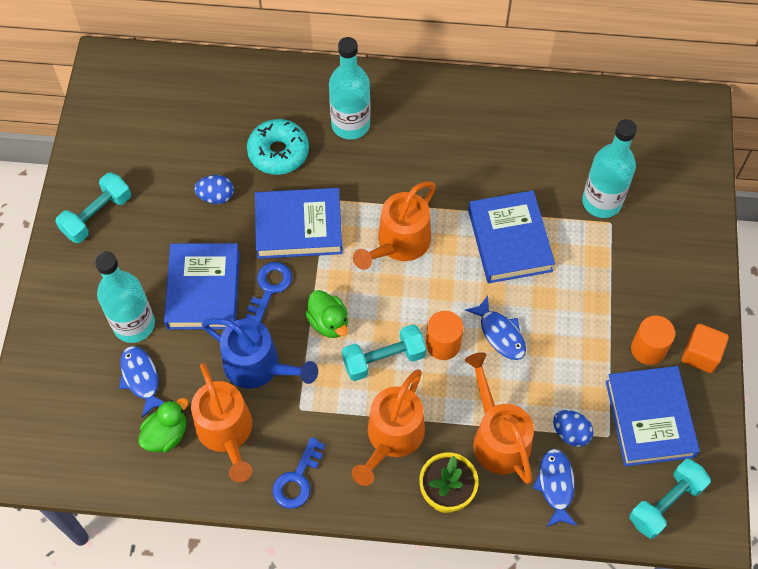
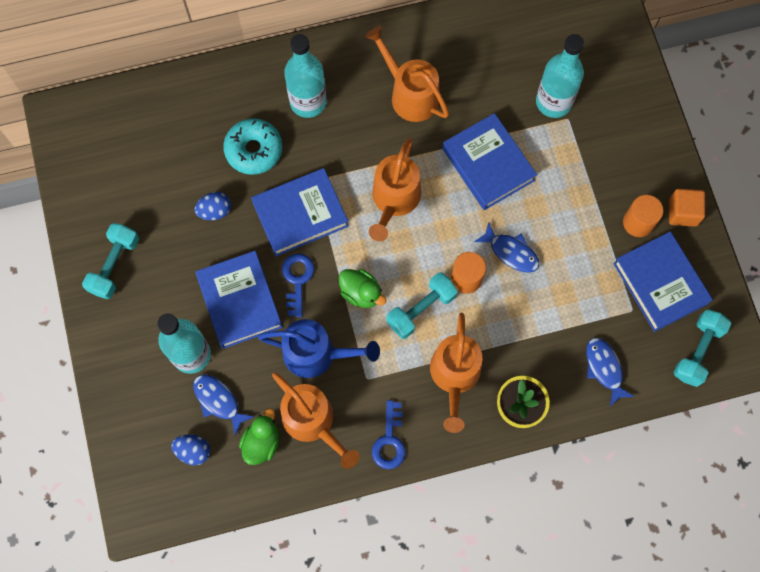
camera: 20 degrees left, 10 degrees up
(497, 437) = (542, 344): orange watering can -> orange watering can (409, 94)
(570, 433) = (600, 319): blue egg -> blue egg (193, 451)

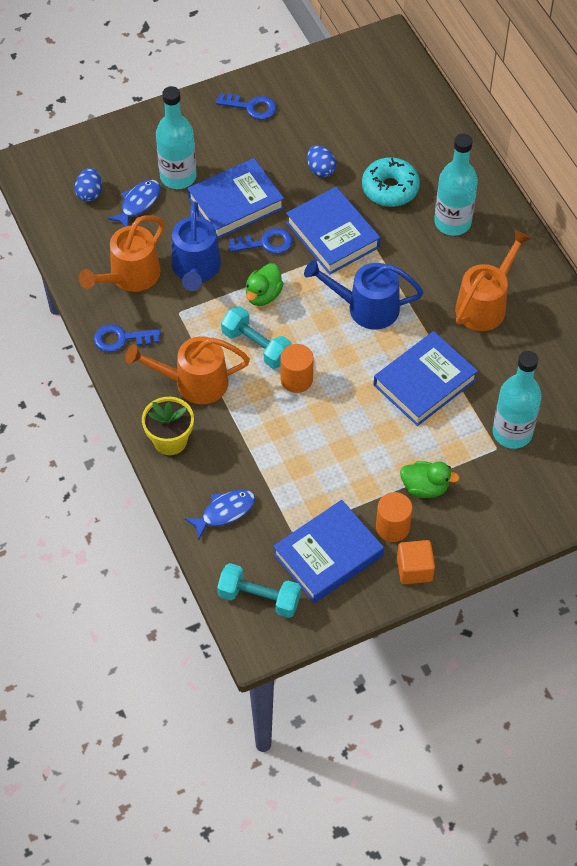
camera: 80 degrees right, 15 degrees down
(114, 265) = (251, 107): turquoise dumbbell -> blue key
(261, 442) = (105, 241): green duck -> green duck (425, 487)
(394, 200) = (365, 308): orange watering can -> blue watering can
(511, 252) = (333, 414): blue fish -> none

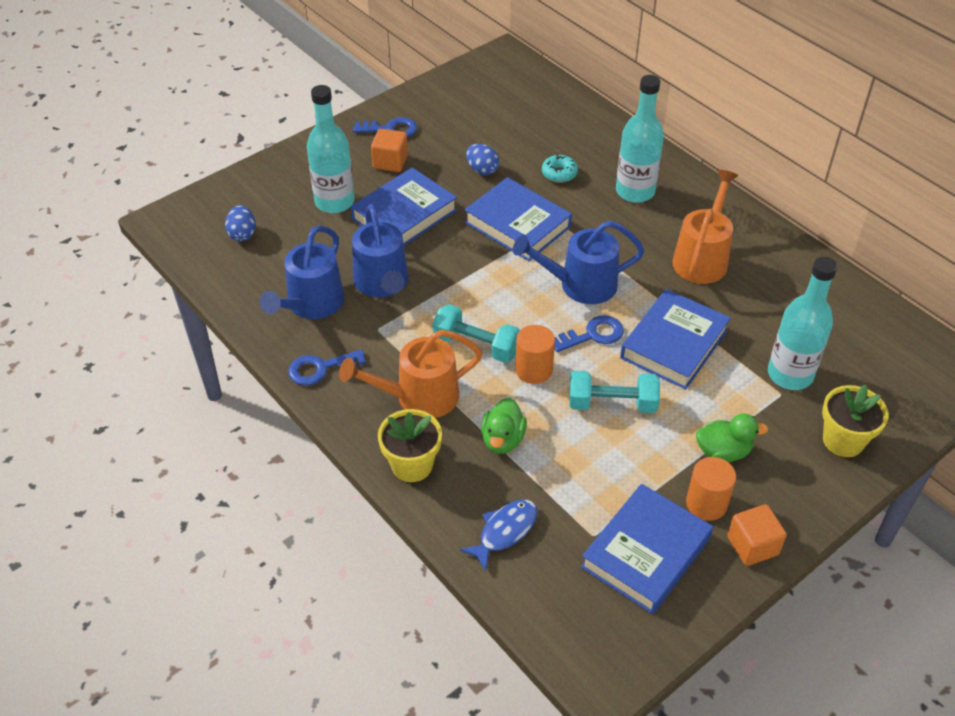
camera: 15 degrees left, 10 degrees down
(130, 277) = (311, 305): orange watering can -> blue watering can
(138, 203) = (299, 234): blue fish -> none
(240, 143) = (390, 162): none -> orange cube
(259, 598) = (584, 624): turquoise dumbbell -> turquoise dumbbell (612, 404)
(263, 295) = (465, 294): green duck -> green duck (502, 440)
(266, 243) = (450, 245): blue key -> blue key (593, 335)
(390, 188) = (559, 173): turquoise donut -> turquoise donut, size x0.59
(529, 501) = (843, 440): none -> yellow flower pot

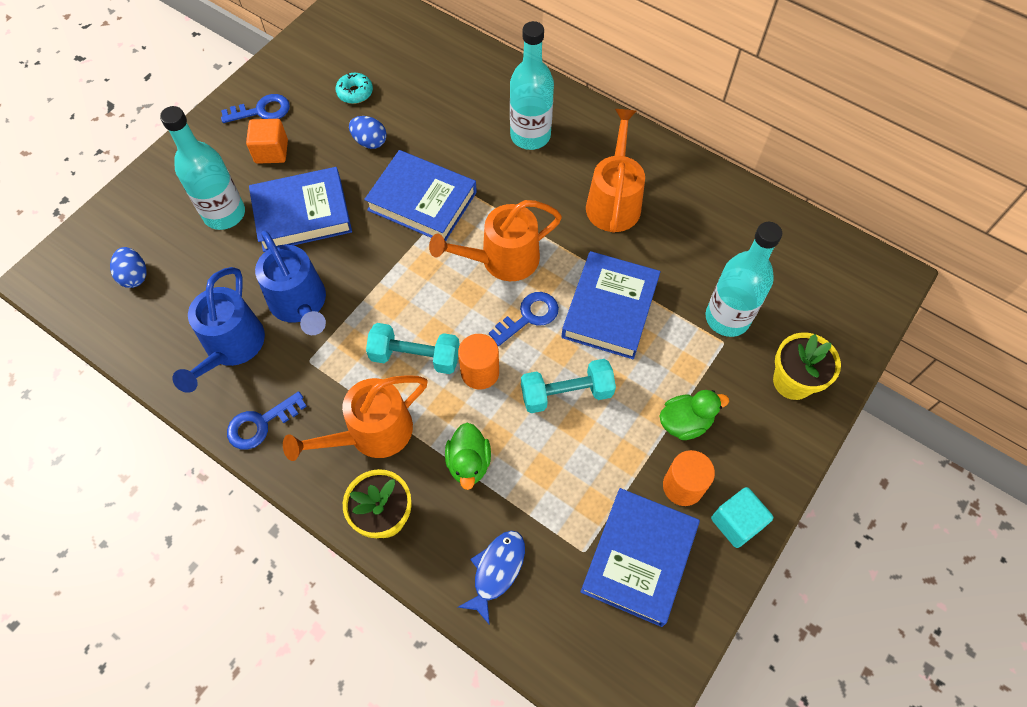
camera: 15 degrees left, 15 degrees up
(404, 214) = (302, 214): blue book -> blue book turned 45 degrees clockwise
(559, 173) = (449, 130): turquoise donut -> turquoise donut (355, 93)
(580, 285) = (502, 260): blue watering can -> orange watering can
(752, 545) = (736, 522): orange cube -> turquoise cube

